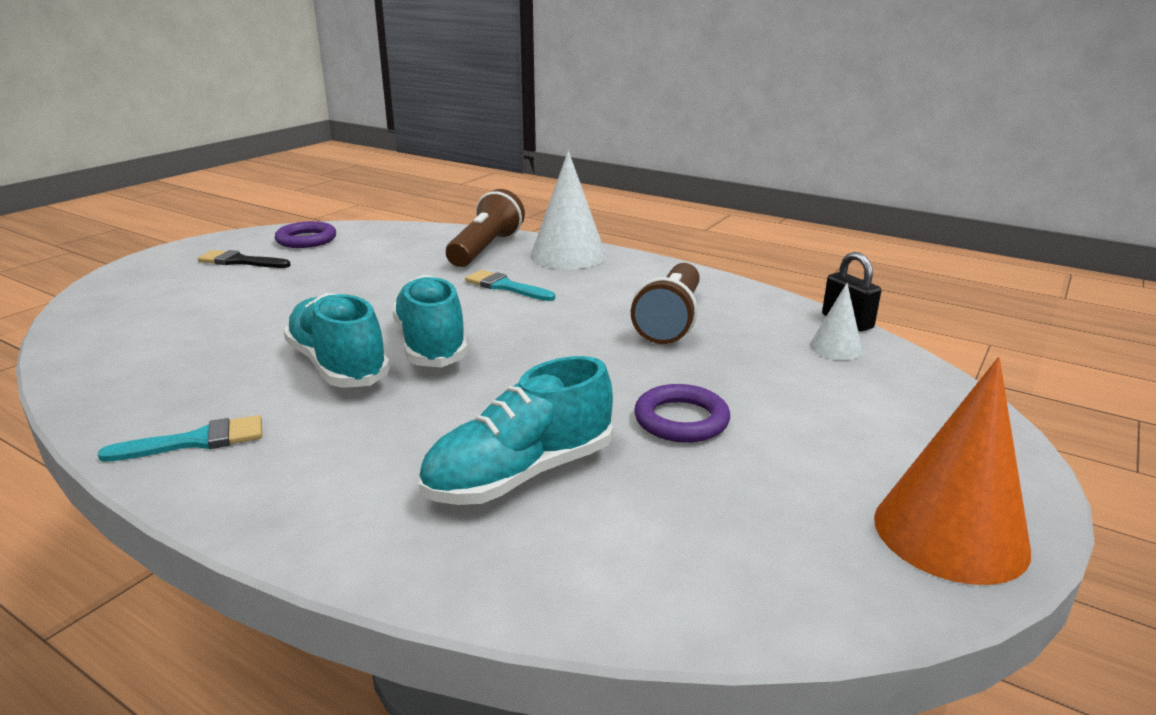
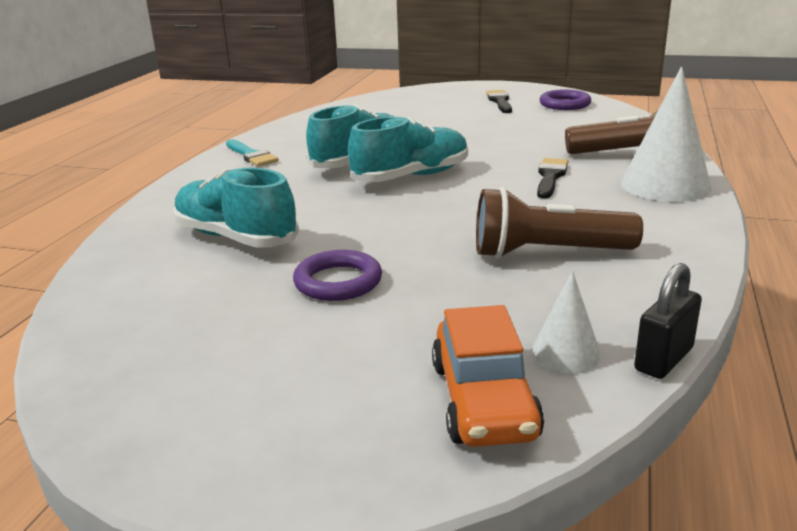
camera: 75 degrees right, 0 degrees up
(505, 287) = (550, 177): turquoise brush -> black brush
(897, 387) = (483, 400): none -> orange car
(950, 533) = (176, 429): orange cone -> none

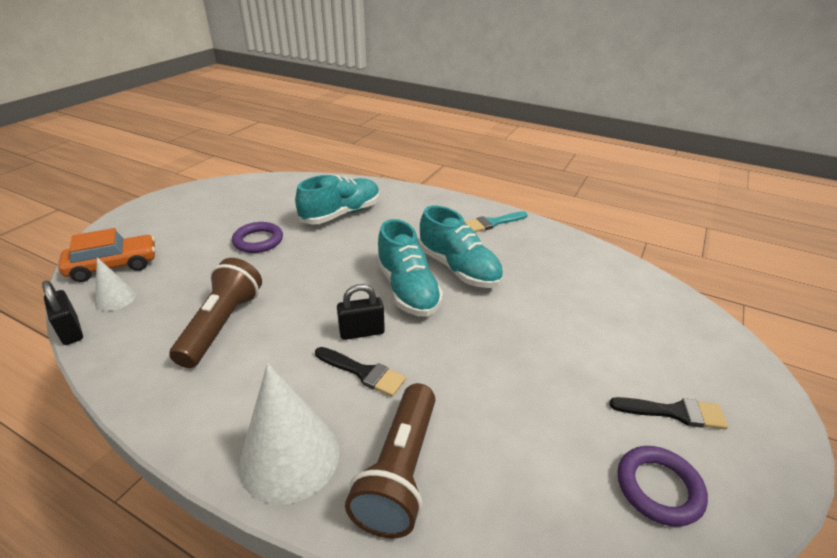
camera: 100 degrees right, 10 degrees up
(483, 400) = (113, 266): orange car -> orange car turned 150 degrees clockwise
(497, 185) = (362, 332): none -> black padlock

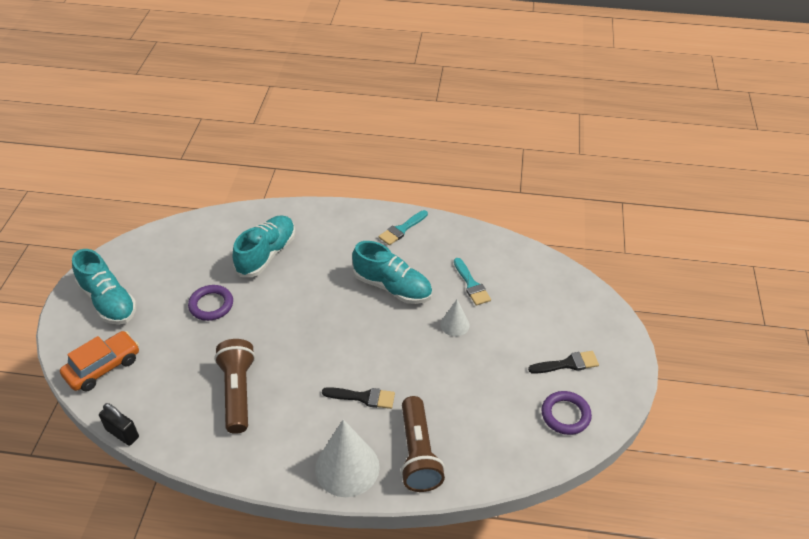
camera: 20 degrees left, 10 degrees up
(115, 298) = (133, 396): white cone -> white cone (454, 325)
(362, 332) = (346, 366): black padlock -> none
(407, 289) = (361, 319): turquoise shoe -> turquoise shoe (108, 301)
(556, 287) = (471, 285): none -> turquoise brush

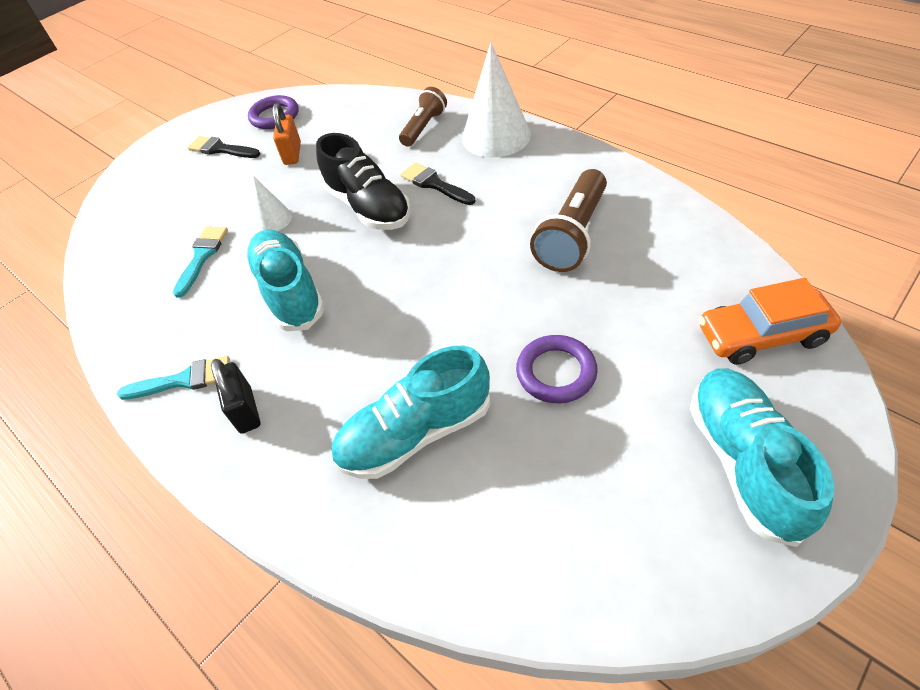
camera: 140 degrees left, 5 degrees up
(122, 433) = (739, 238): black padlock -> black padlock (246, 410)
(396, 359) = (368, 207): none -> black shoe
(418, 453) = (424, 127): brown flashlight -> brown flashlight, size x0.65
(503, 382) = (292, 154): none -> orange padlock

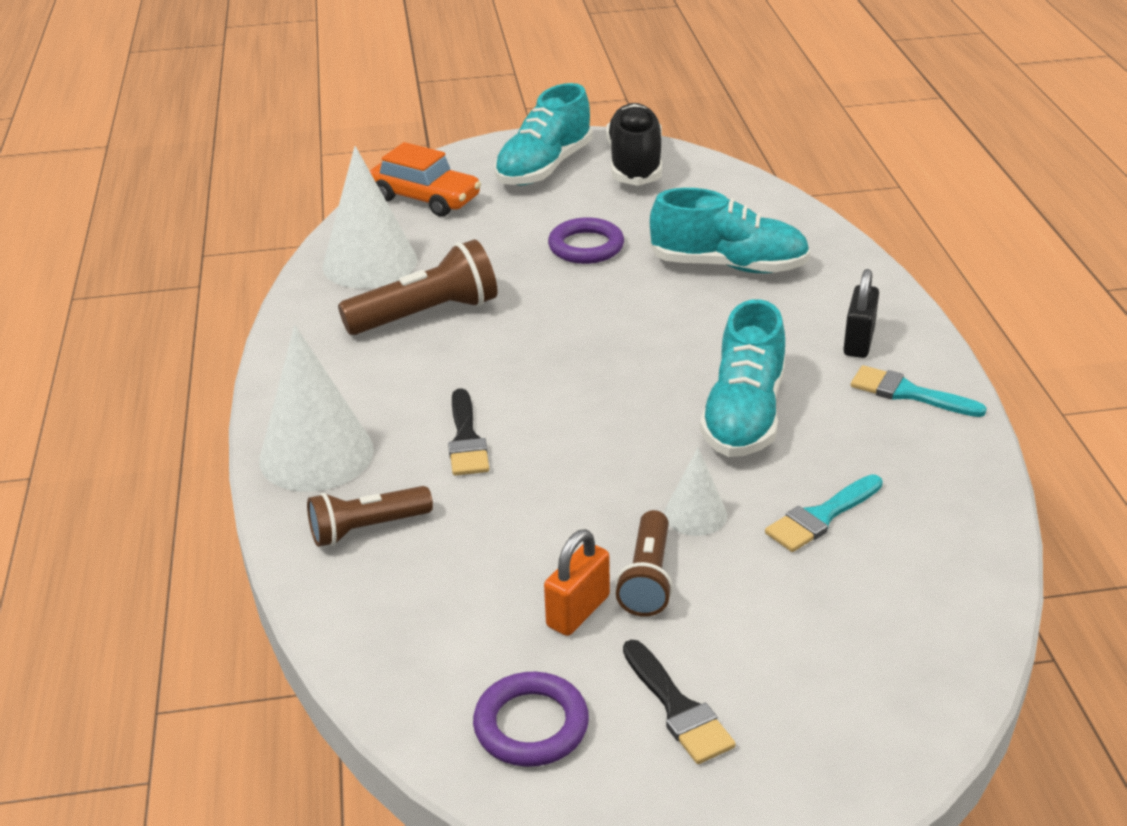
camera: 145 degrees left, 15 degrees down
(272, 181) = (647, 578): none -> brown flashlight
(368, 207) = (568, 458): black shoe -> black shoe (635, 164)
(678, 246) = (370, 263): none -> white cone

